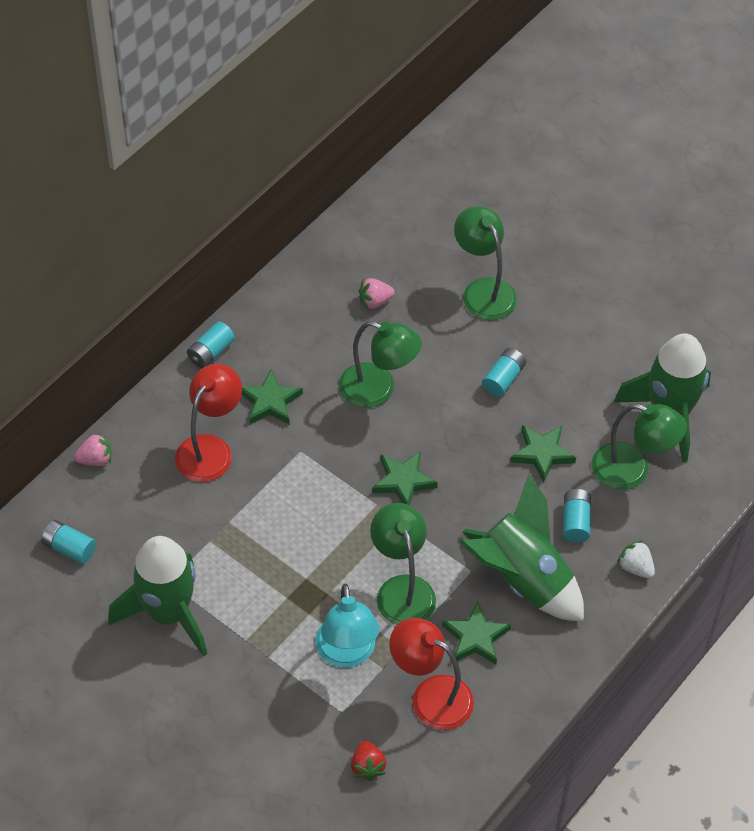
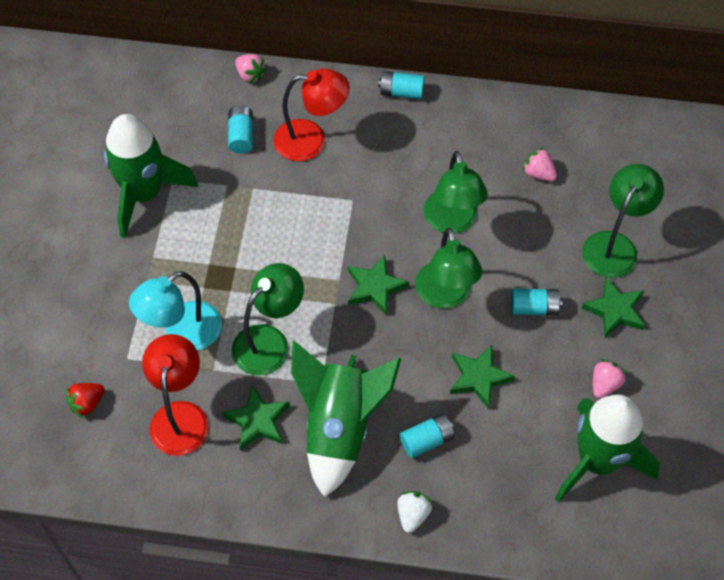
camera: 60 degrees right, 5 degrees up
(69, 548) = (162, 102): turquoise battery -> turquoise battery (241, 136)
(270, 401) = (384, 155): green star -> green star (615, 310)
(605, 372) = (604, 384): none -> pink strawberry
(632, 470) = (514, 460): green lamp -> green lamp (445, 296)

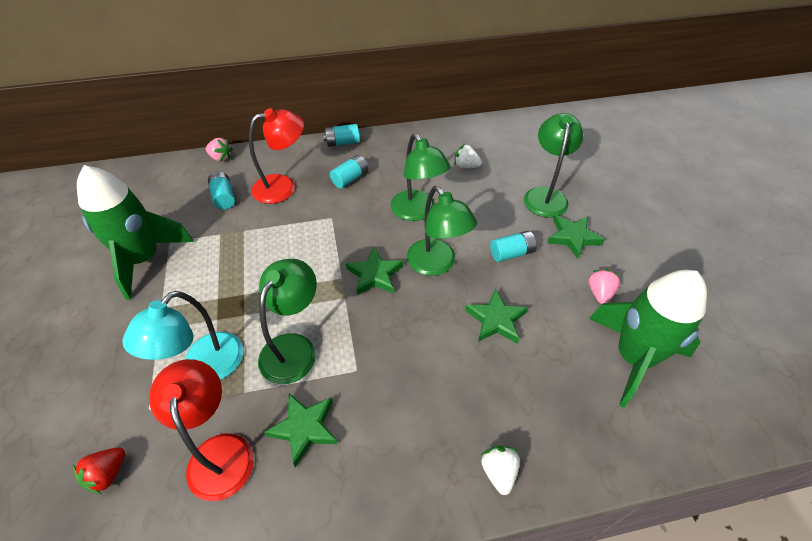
camera: 20 degrees left, 10 degrees down
(339, 428) = (389, 407): green rocket -> none
(427, 440) = (477, 390): turquoise battery -> turquoise battery (350, 178)
(538, 173) = (466, 166): pink strawberry -> white strawberry

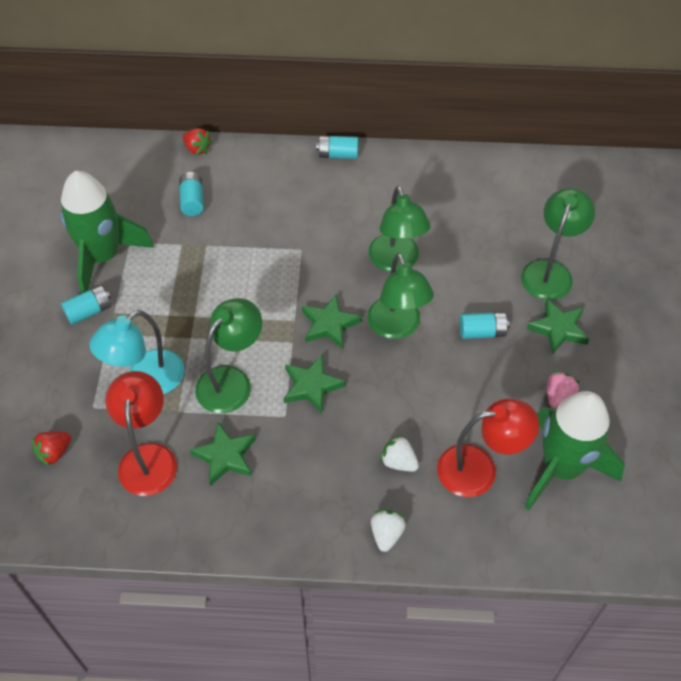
camera: 15 degrees right, 5 degrees up
(221, 158) = (197, 149): pink strawberry -> red strawberry
(283, 186) = (258, 200): red lamp -> red lamp (479, 469)
(350, 178) = (334, 205): turquoise battery -> turquoise battery (89, 311)
(466, 166) = (471, 215): white strawberry -> white strawberry (398, 462)
(496, 320) = (437, 399): green star -> green star (311, 386)

